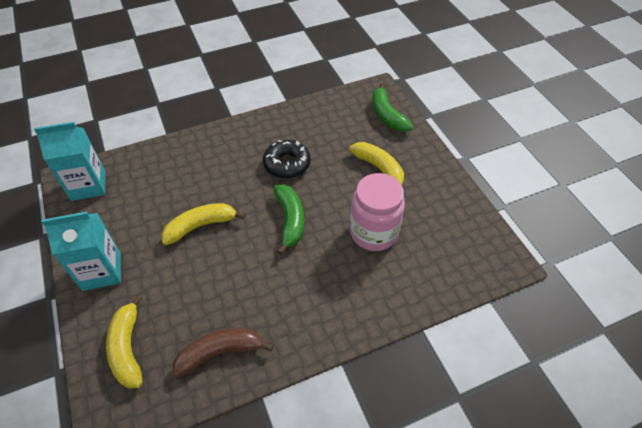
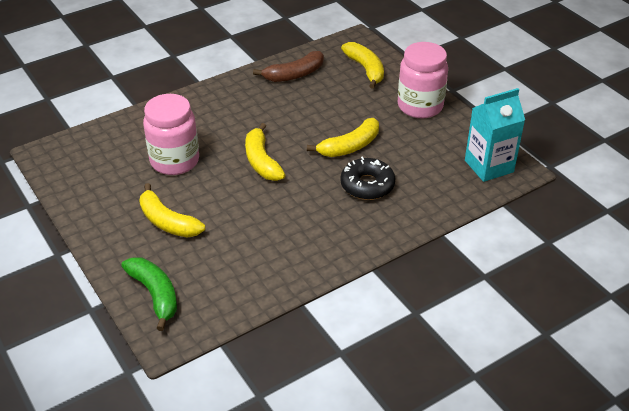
camera: 170 degrees right, 10 degrees down
(102, 271) = (420, 106): turquoise carton -> pink jar
(287, 164) = (279, 214): black donut -> black donut (367, 185)
(290, 220) = (261, 161): green banana -> yellow banana

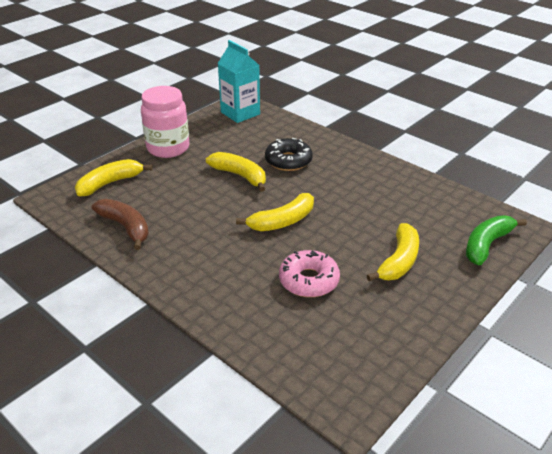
camera: 105 degrees left, 5 degrees down
(175, 161) = (309, 280): pink jar -> pink donut

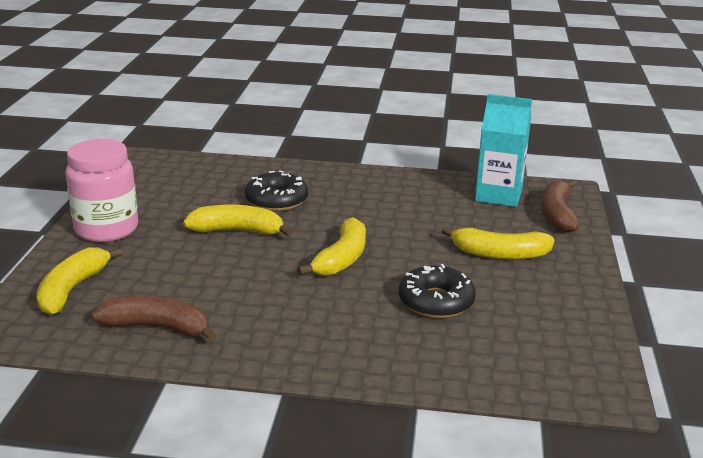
camera: 35 degrees left, 10 degrees down
(240, 113) = (157, 169): turquoise carton -> turquoise carton (498, 195)
(309, 280) = (436, 302): pink donut -> black donut
(399, 261) = (499, 254): yellow banana -> yellow banana turned 105 degrees clockwise
(487, 244) = (557, 214): green banana -> brown banana

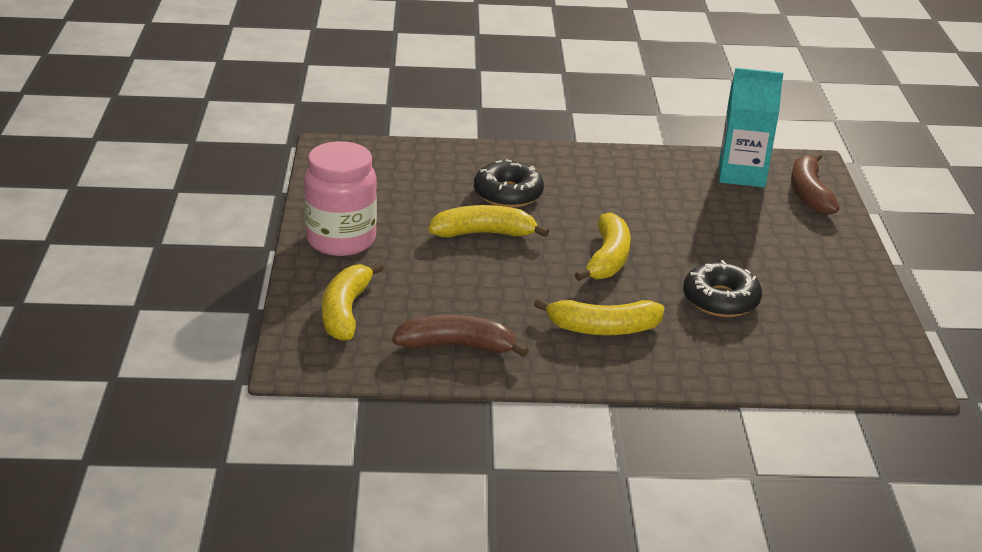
camera: 10 degrees left, 5 degrees up
(499, 254) = (765, 243): yellow banana -> yellow banana (603, 328)

